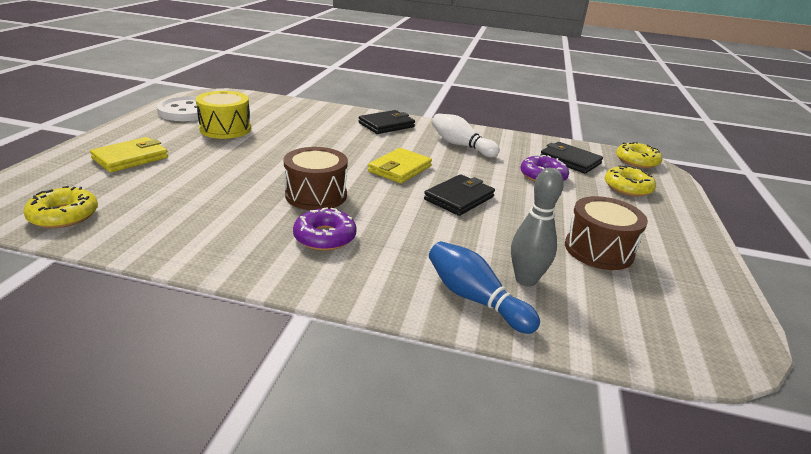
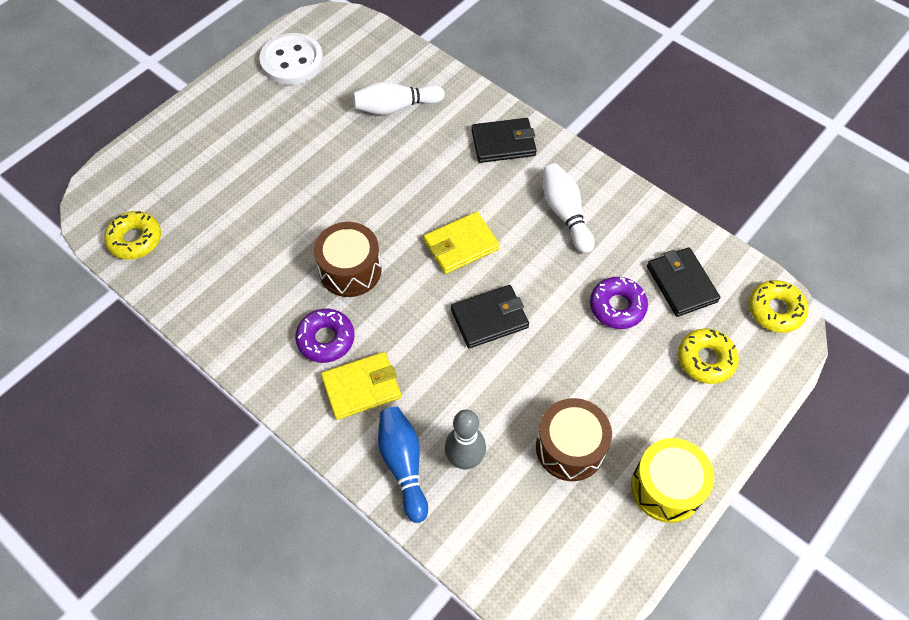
camera: 30 degrees right, 30 degrees up
(130, 158) = (209, 154): yellow wallet -> yellow wallet (361, 387)
(225, 129) = (317, 113): yellow drum -> yellow drum (666, 487)
(290, 120) = (396, 107): none -> white bowling pin

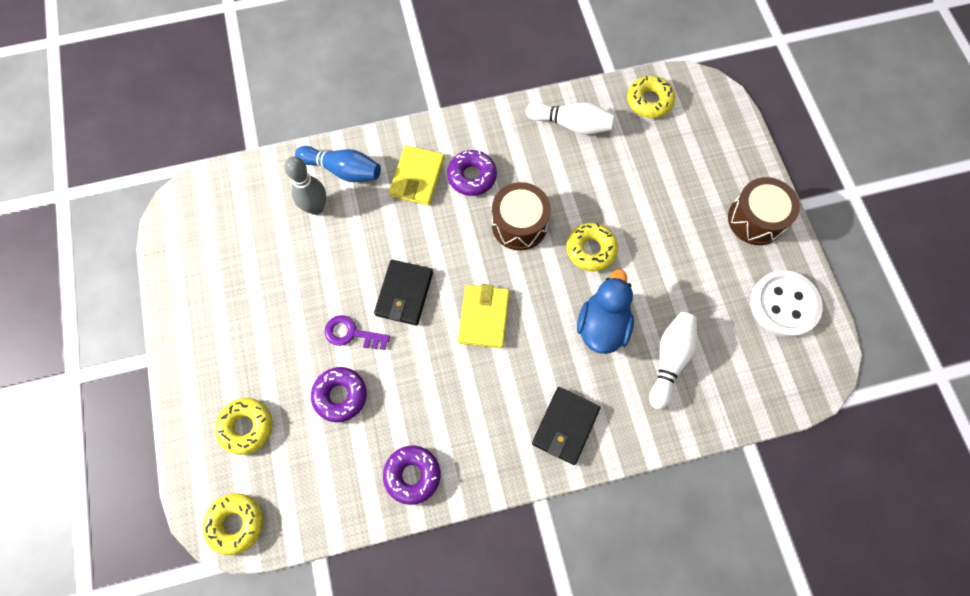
camera: 125 degrees right, 10 degrees up
(336, 204) = (591, 250): none -> yellow donut
(401, 161) = (602, 326): none -> blue duck
(560, 335) = (351, 333): none -> purple key
(565, 214) = (453, 423): white bowling pin -> white bowling pin (571, 124)
(570, 447) = (268, 278): brown drum -> brown drum (755, 219)
(627, 216) = (412, 475): none -> purple donut
(666, 487) = (190, 318): yellow drum -> none
(681, 284) = (318, 465): black wallet -> none

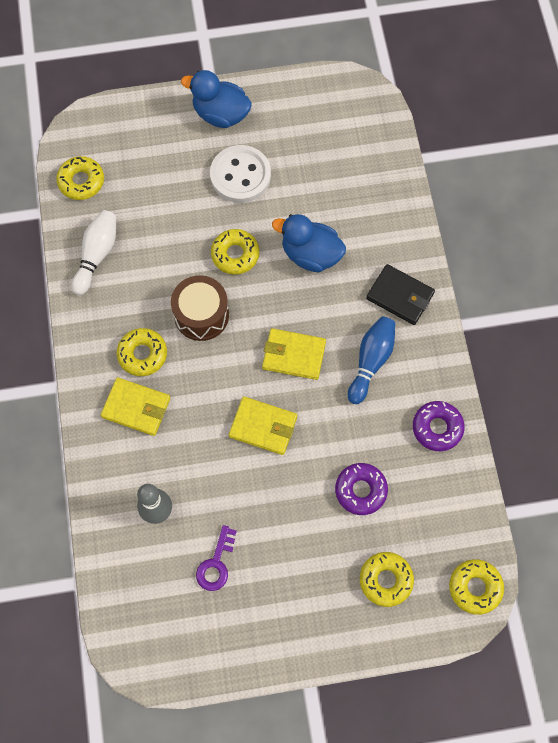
camera: 85 degrees left, 0 degrees up
(343, 170) = (117, 483): blue bowling pin -> blue bowling pin (371, 361)
(351, 333) = (300, 478): purple key -> purple key (216, 564)
(404, 294) = (263, 426): black wallet -> yellow wallet
(472, 176) = (142, 354): purple donut -> yellow donut
(669, 360) = (346, 205): white bowling pin -> none
(755, 219) = (220, 114): brown drum -> blue duck
(784, 305) = (304, 108): white button -> white button (240, 175)

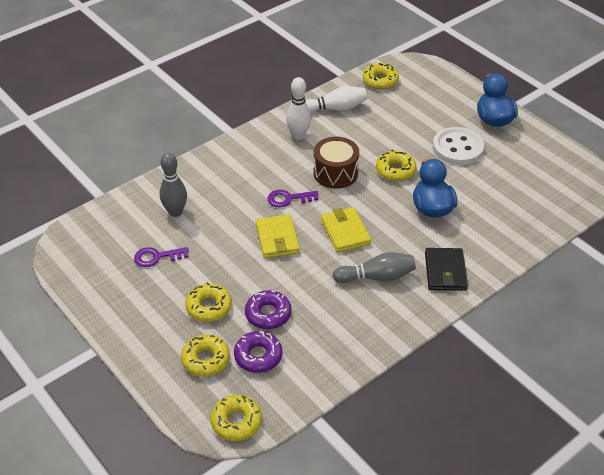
camera: 60 degrees right, 25 degrees down
(117, 319) = (298, 136): none -> white bowling pin
(136, 407) = (242, 171): yellow wallet -> none
(142, 354) = (283, 158): yellow donut -> yellow donut (209, 307)
(211, 384) = (288, 199): none -> purple key
(371, 361) = (377, 277): blue bowling pin -> grey bowling pin
(437, 428) = (354, 340): purple donut -> purple donut (258, 356)

